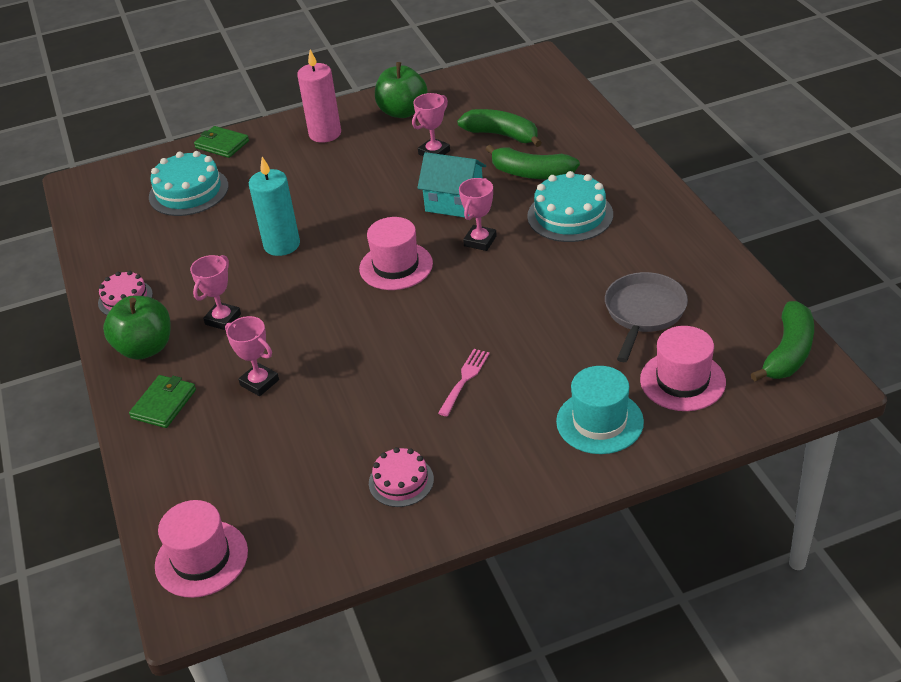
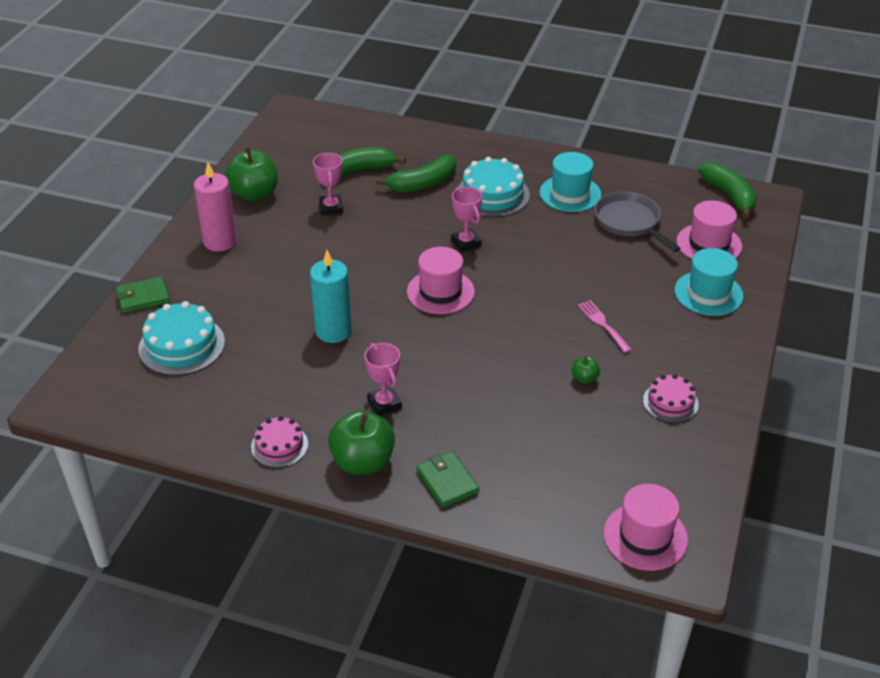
camera: 55 degrees left, 0 degrees up
(259, 382) = (486, 419): pink trophy -> none
(374, 409) = (584, 378): none -> green apple
(454, 203) = (405, 230): turquoise house -> none
(636, 255) = (570, 193): none -> turquoise hat

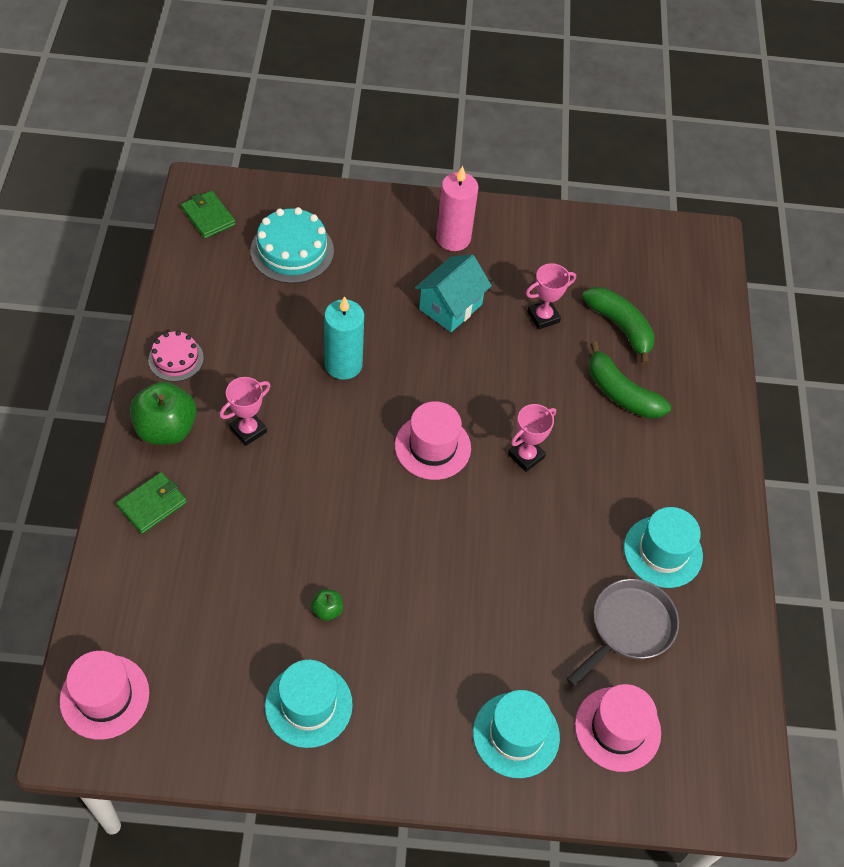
camera: 70 degrees right, 15 degrees up
(143, 297) = (351, 203): green wallet -> green wallet (208, 217)
(254, 194) = (541, 245): green apple -> none
(297, 256) = (450, 307): none -> turquoise house
(492, 194) = (628, 467): turquoise cake -> none
(603, 324) = (423, 619): pink fork -> none
(670, 402) = (308, 705): pink cake -> turquoise hat
(729, 196) = (735, 749): green banana -> none

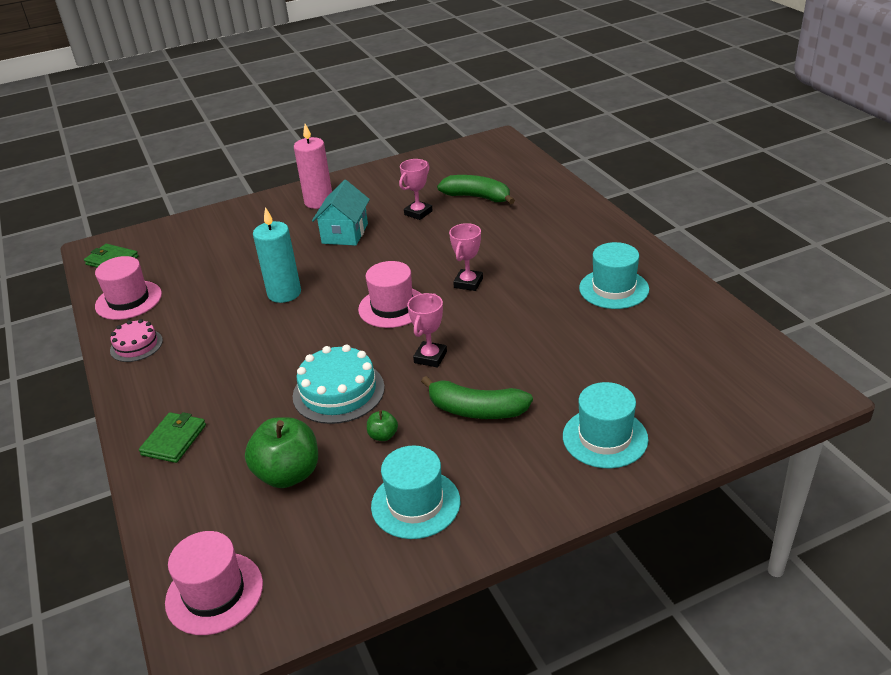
camera: 20 degrees left, 20 degrees down
(166, 429) = (155, 389): green apple -> green apple (288, 474)
(248, 430) = (231, 360): pink trophy -> pink trophy (430, 357)
(292, 251) = (196, 252): turquoise cake -> turquoise cake (338, 391)
(617, 729) = (678, 396): pink hat -> pink hat (128, 300)
(621, 393) = (507, 226): green banana -> green banana (476, 410)
(629, 628) = (629, 338): grey pan -> none

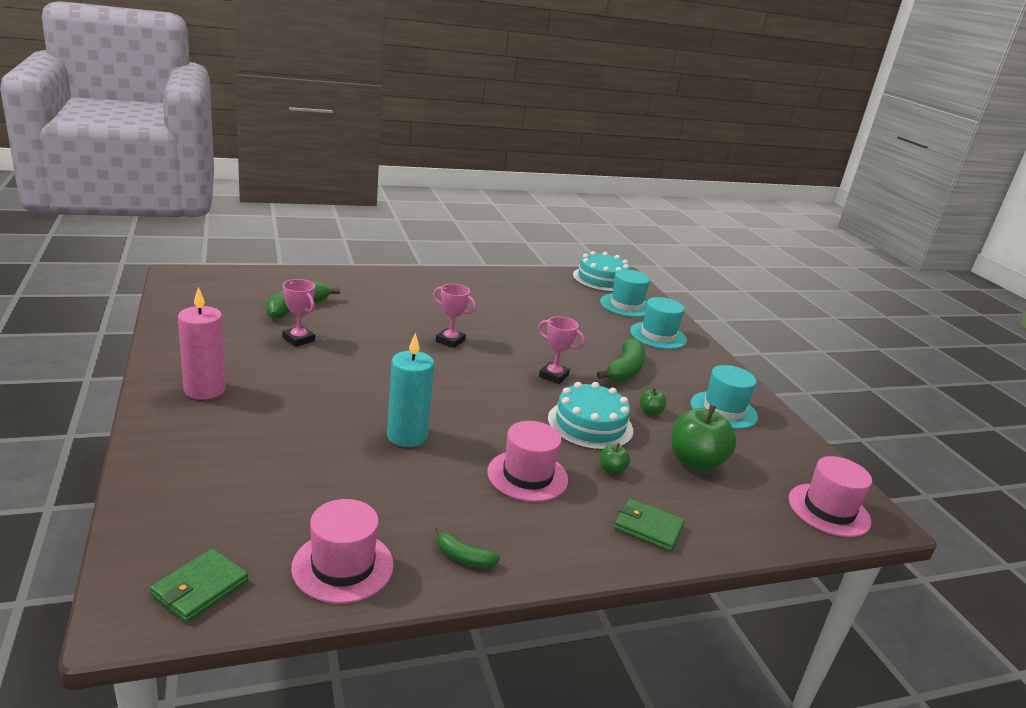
camera: 90 degrees left, 10 degrees down
(136, 345) = (463, 557): pink cake -> green banana
(260, 412) = (611, 470): none -> green apple
(345, 233) = (304, 384): turquoise house -> none
(392, 307) = (469, 380): pink hat -> pink hat (527, 476)
(614, 289) = (492, 294): turquoise hat -> turquoise hat (626, 305)
(768, 371) = (602, 279): none -> turquoise cake

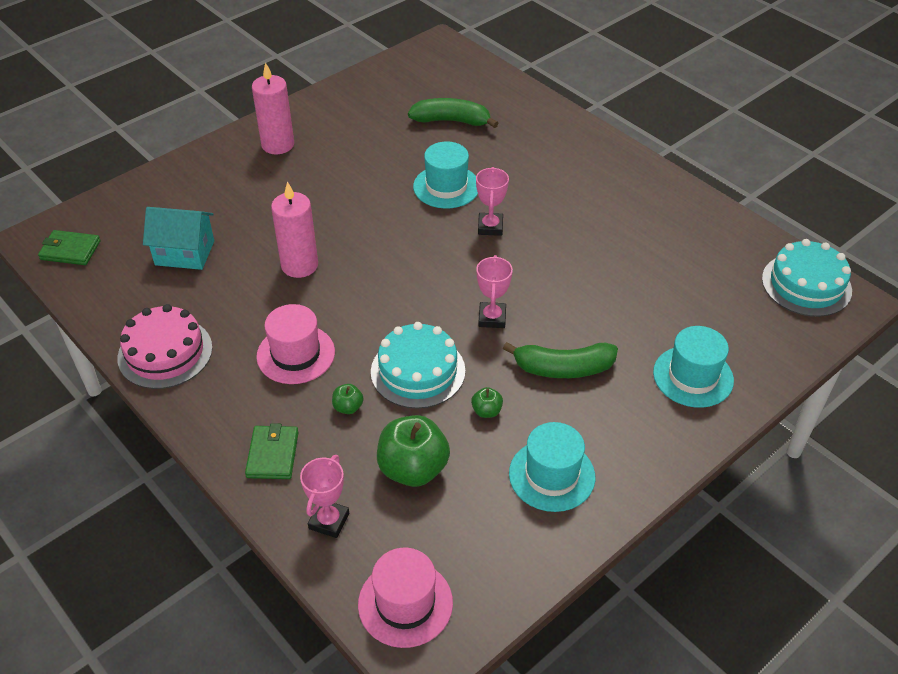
camera: 70 degrees right, 20 degrees up
(298, 339) = (397, 147): pink trophy -> pink trophy (329, 521)
(311, 498) = (184, 253): none -> turquoise house
(343, 566) = (122, 298): pink hat -> none
(407, 436) = (299, 265): turquoise candle -> pink candle
(463, 557) = (165, 353): green banana -> pink cake
(626, 305) = (750, 327): turquoise hat -> turquoise hat (446, 187)

